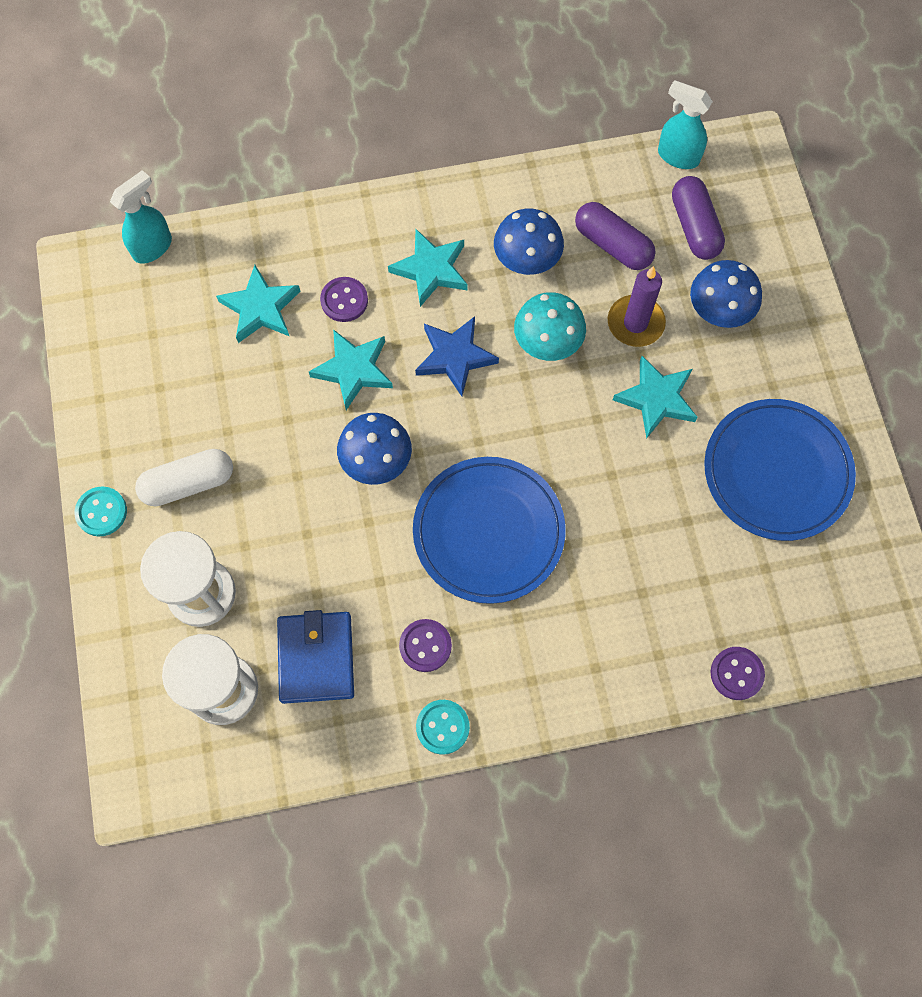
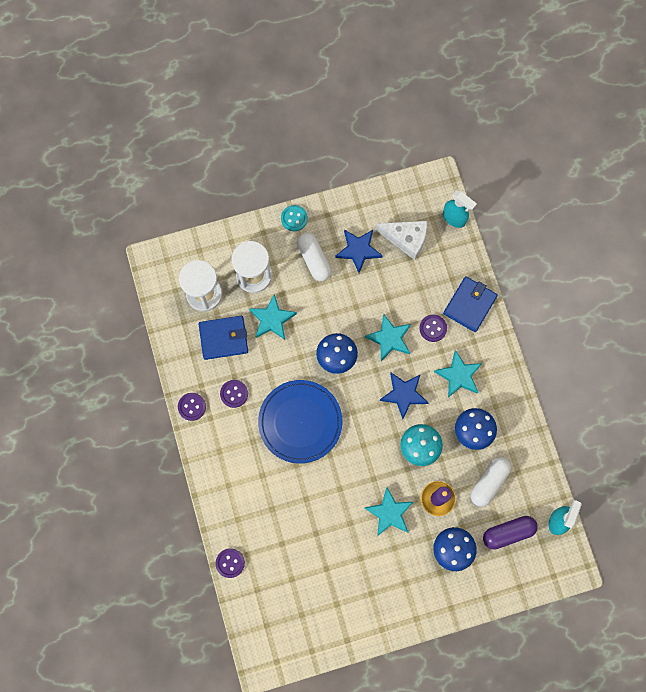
camera: 85 degrees right, 5 degrees up
(177, 326) = (406, 239): none -> white cheese
(183, 406) = (358, 250): none -> blue star
(260, 308) = (422, 282): turquoise star -> turquoise star (272, 319)
(311, 240) = (470, 305): none -> blue wallet
(442, 727) = (192, 407): turquoise button -> purple button
(612, 245) = (489, 482): purple capsule -> white capsule
(777, 472) = (350, 585): blue plate -> none

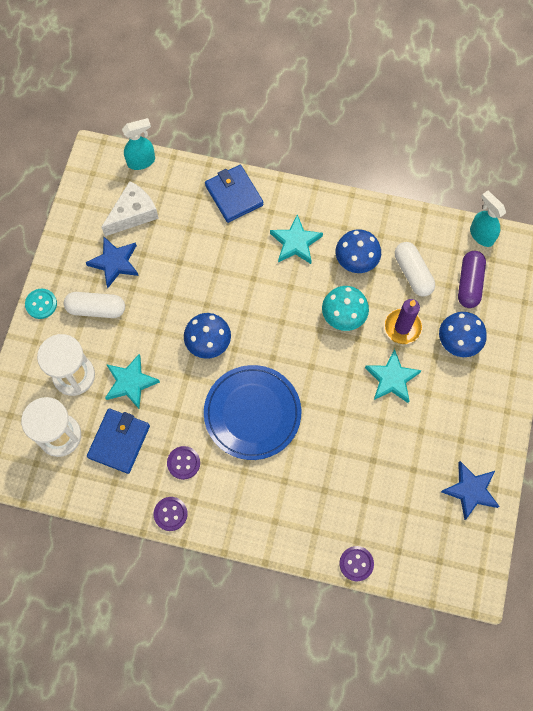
camera: 60 degrees left, 5 degrees down
(389, 338) = (221, 283): turquoise star -> none
(404, 394) = (283, 301): blue star -> blue star (470, 490)
(433, 328) = (236, 239): purple button -> none

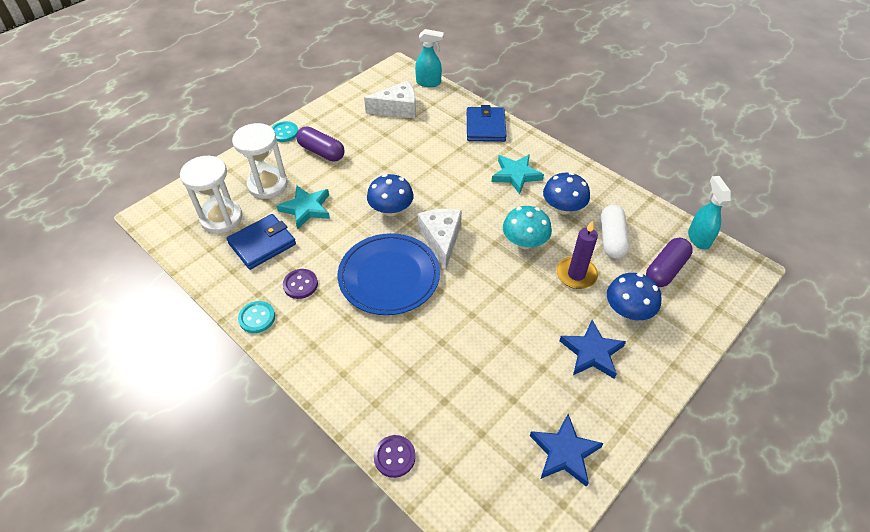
camera: 30 degrees right, 20 degrees down
(96, 309) = (321, 152): white capsule -> purple capsule
(115, 263) = (359, 130): blue star -> blue star (592, 352)
(170, 514) = (257, 318): purple button -> turquoise button
(272, 351) = (441, 239): none -> white cheese
(392, 379) = (539, 310): turquoise star -> none

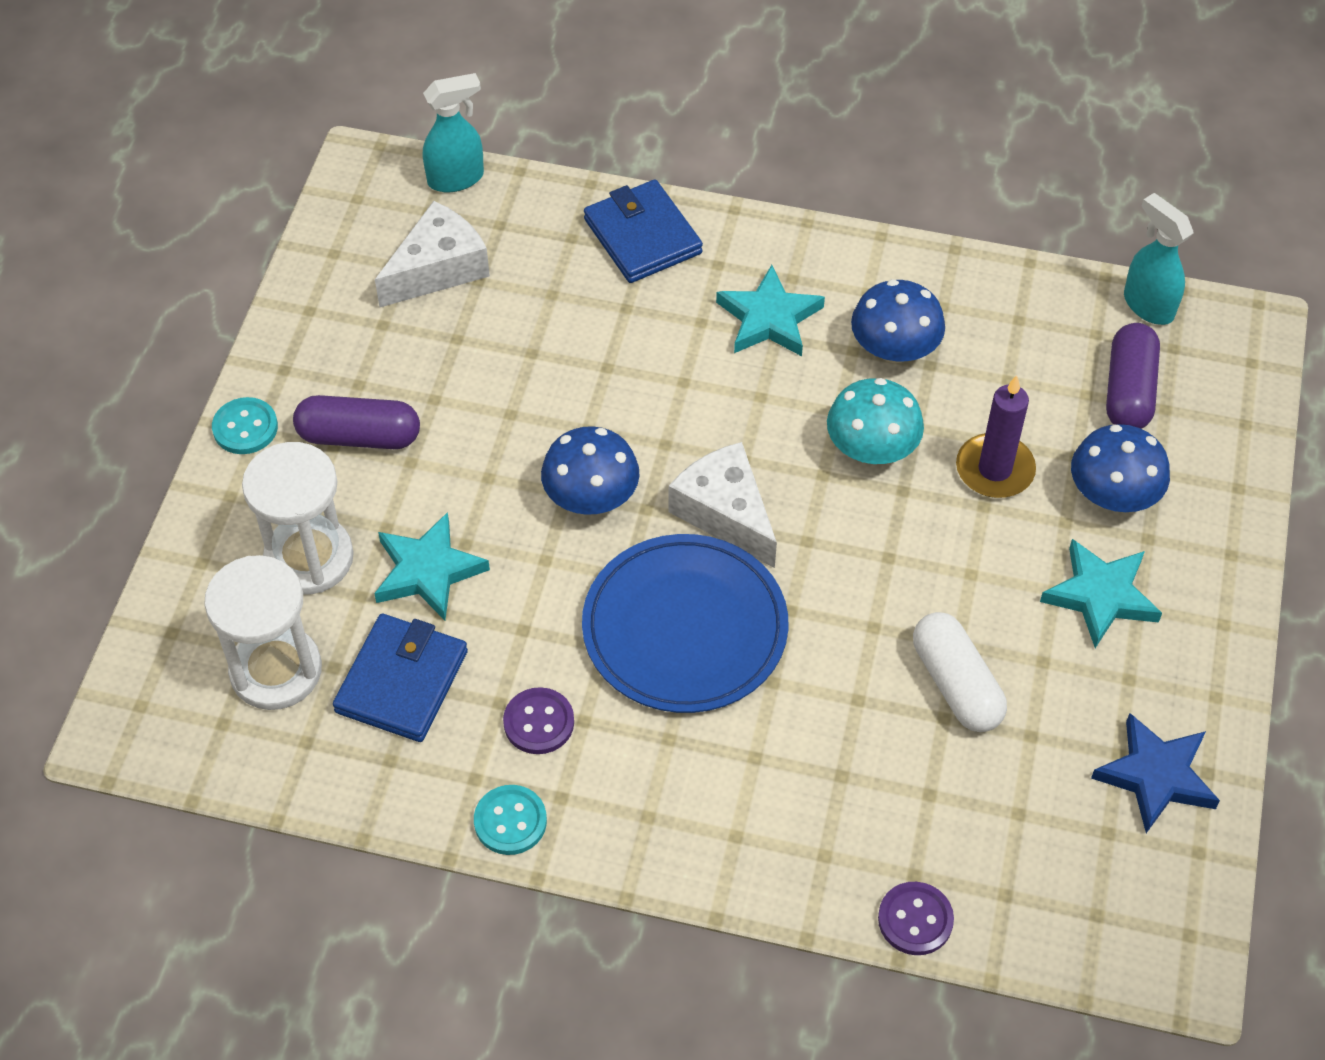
camera: 30 degrees left, 5 degrees up
(592, 352) = (1100, 595): blue star -> turquoise star
(611, 239) = (1011, 373): white capsule -> white capsule (956, 684)

